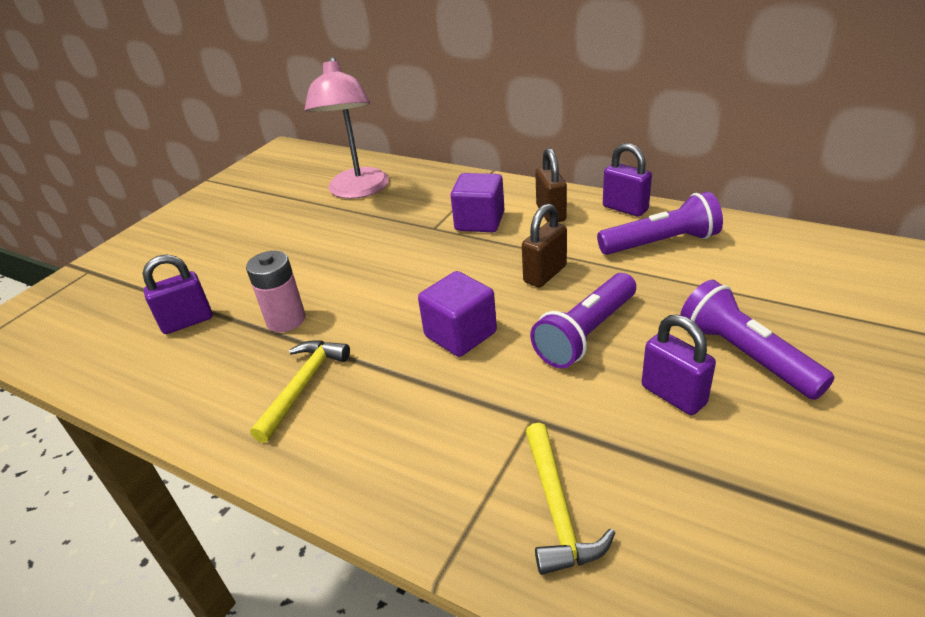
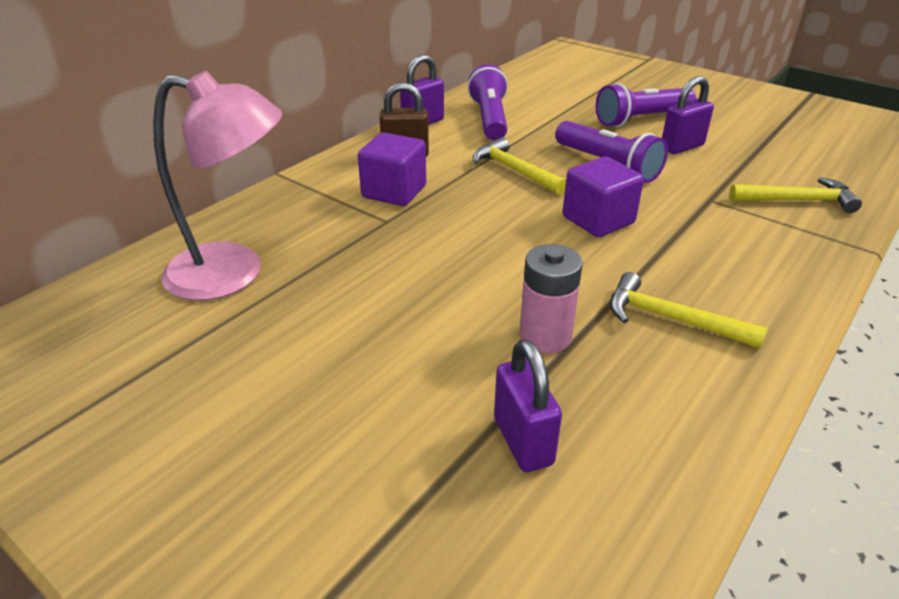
camera: 85 degrees left, 0 degrees up
(545, 274) = (514, 170): brown padlock -> yellow hammer

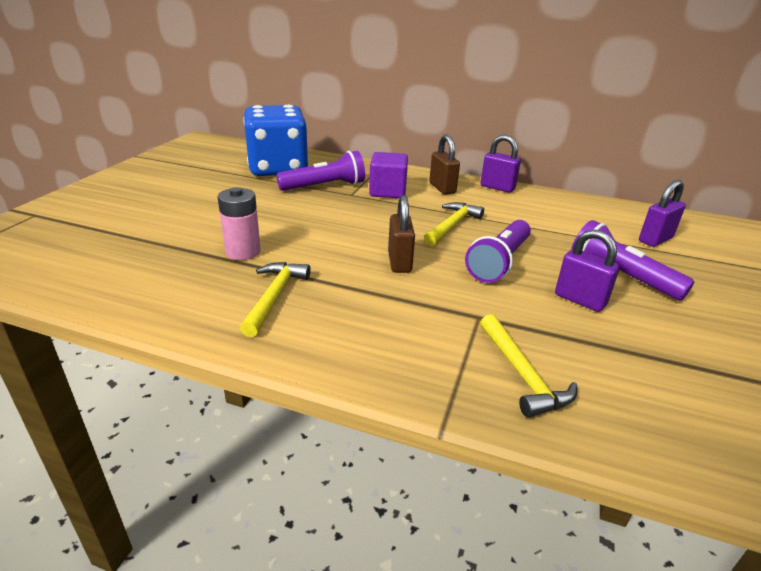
camera: 70 degrees right, 5 degrees down
(234, 273) = (278, 168): pink lamp -> blue dice
(489, 119) = (532, 209): purple flashlight -> purple flashlight (325, 186)
(523, 441) = (148, 252): purple padlock -> purple padlock (655, 240)
(598, 220) = (399, 262): purple cube -> brown padlock

